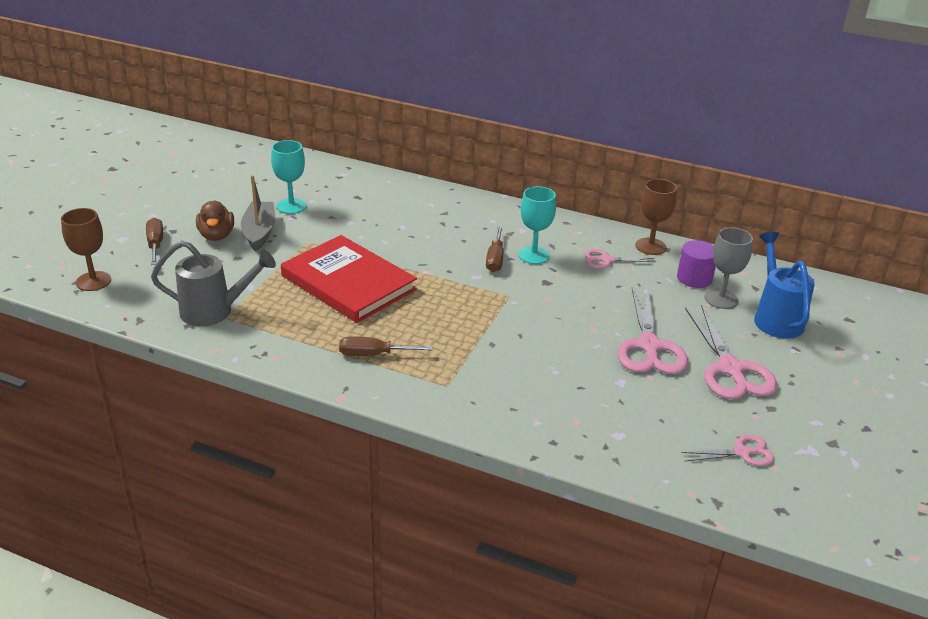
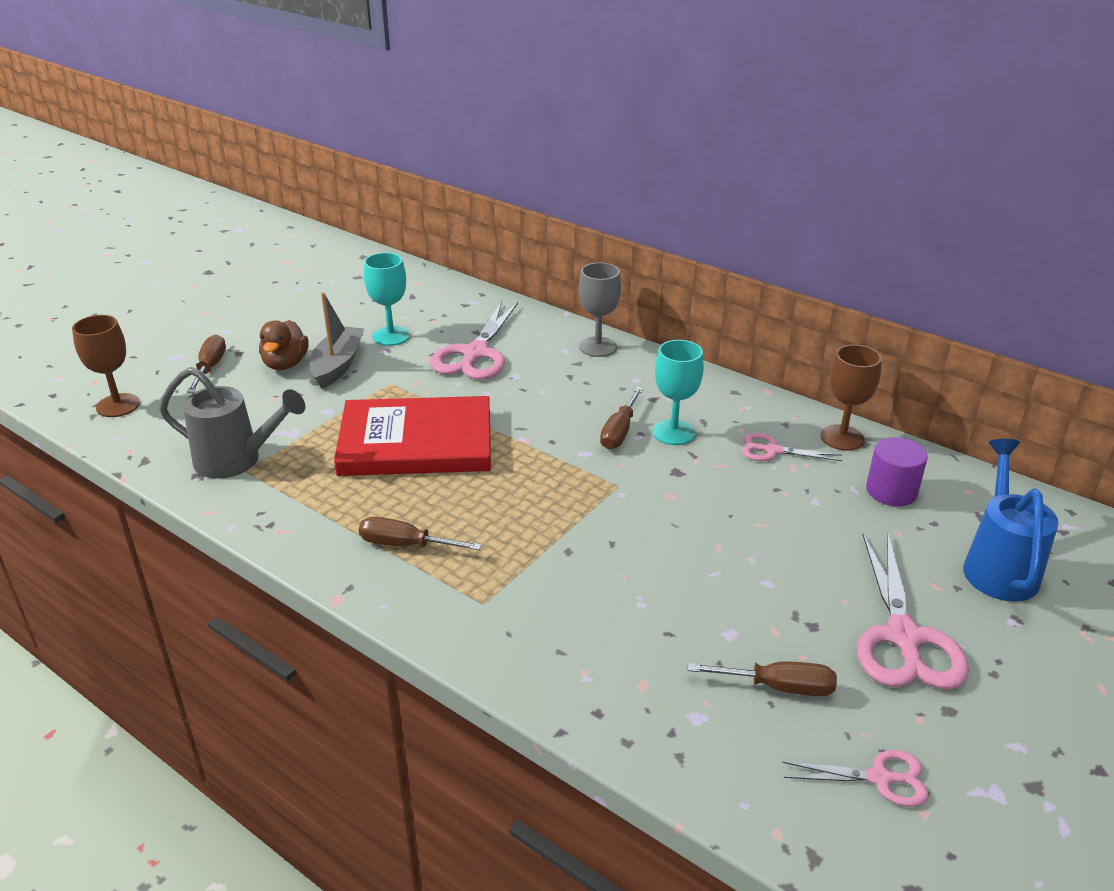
camera: 15 degrees right, 0 degrees up
(348, 283) = (416, 442): red book -> red book turned 60 degrees counterclockwise
(649, 346) = (791, 585): pink scissors -> pink scissors (475, 354)
(662, 409) = (777, 687): none -> brown screwdriver
(721, 299) = (922, 527): grey goblet -> grey goblet (598, 347)

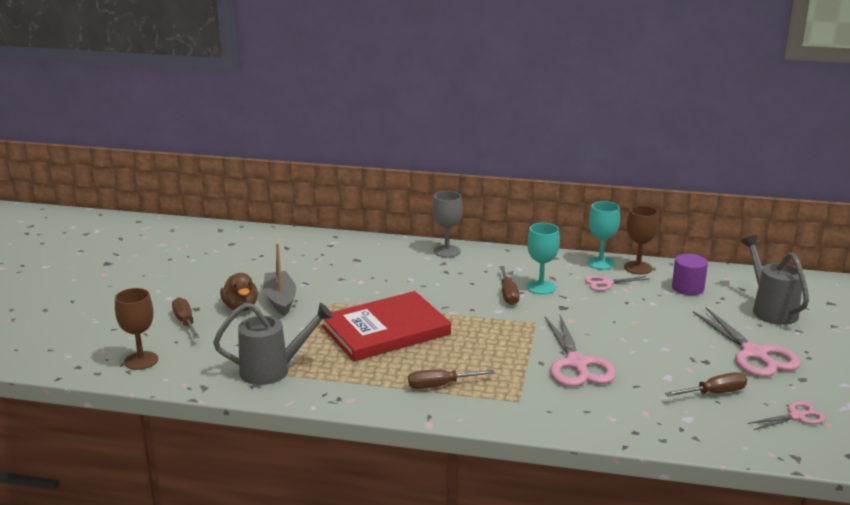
camera: 25 degrees left, 10 degrees down
(391, 336) = (299, 274): turquoise goblet -> turquoise goblet (600, 263)
(475, 354) = (370, 272): pink scissors -> pink scissors (576, 364)
(998, 567) = (771, 310): blue watering can -> grey watering can

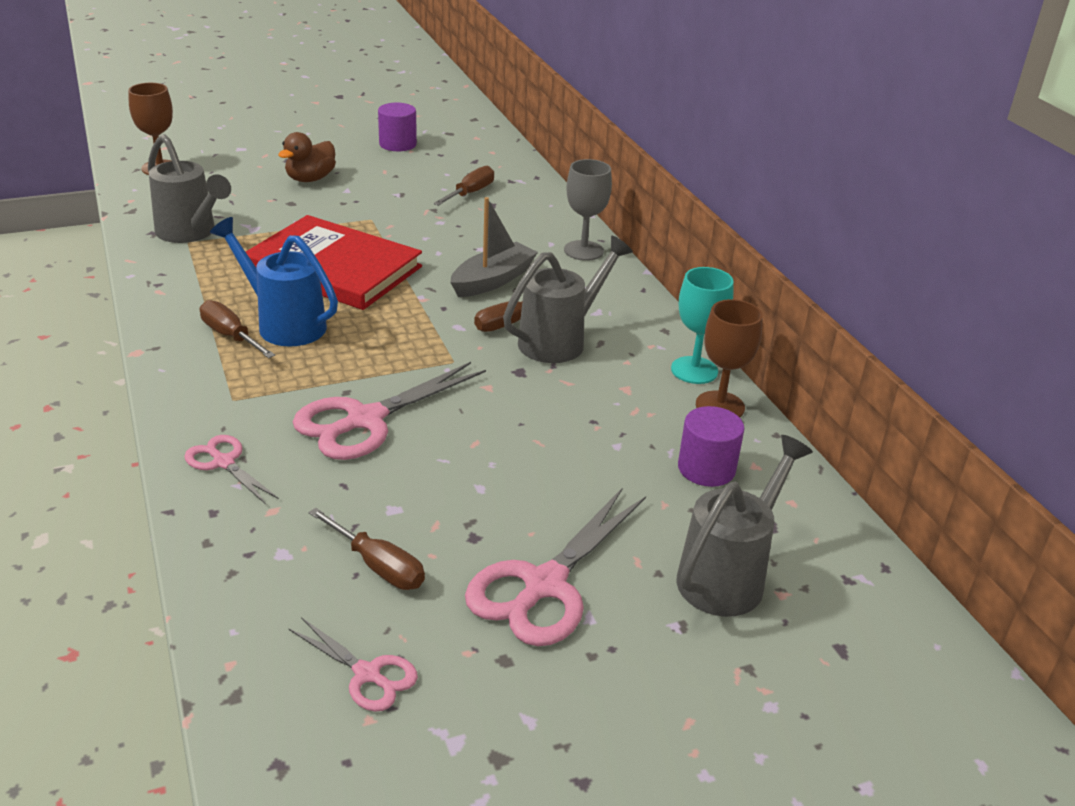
camera: 55 degrees right, 10 degrees up
(185, 322) = (253, 164): brown screwdriver -> brown screwdriver (470, 193)
(225, 264) = (397, 144): none -> purple cylinder
(280, 300) = (347, 192): grey boat -> grey boat (492, 280)
(443, 364) = (284, 324): none -> blue watering can
(541, 287) = (559, 340): turquoise goblet -> grey watering can
(606, 283) = (633, 390): pink scissors -> pink scissors (223, 462)

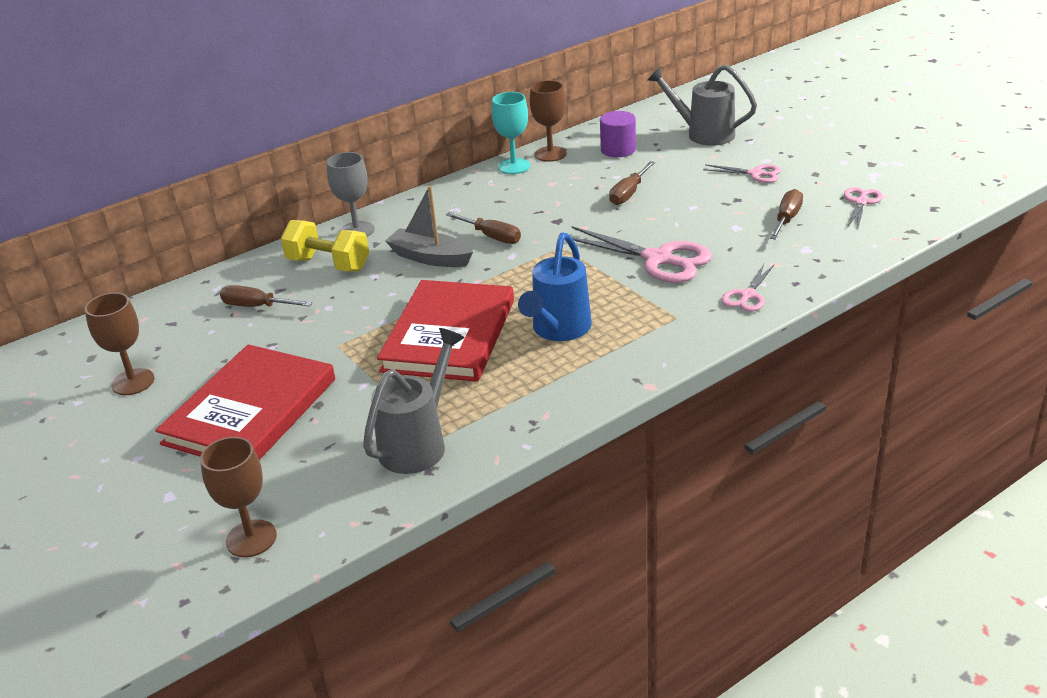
camera: 100 degrees left, 0 degrees up
(231, 336) = (594, 348): brown screwdriver -> brown screwdriver (629, 193)
(310, 179) = (251, 411): brown duck -> red book
(397, 144) = (133, 382): purple cylinder -> brown goblet
(522, 230) = (328, 264): none -> yellow dumbbell
(544, 585) = (755, 174): pink scissors -> pink scissors, size x0.54
(559, 340) = (506, 214): grey watering can -> none

